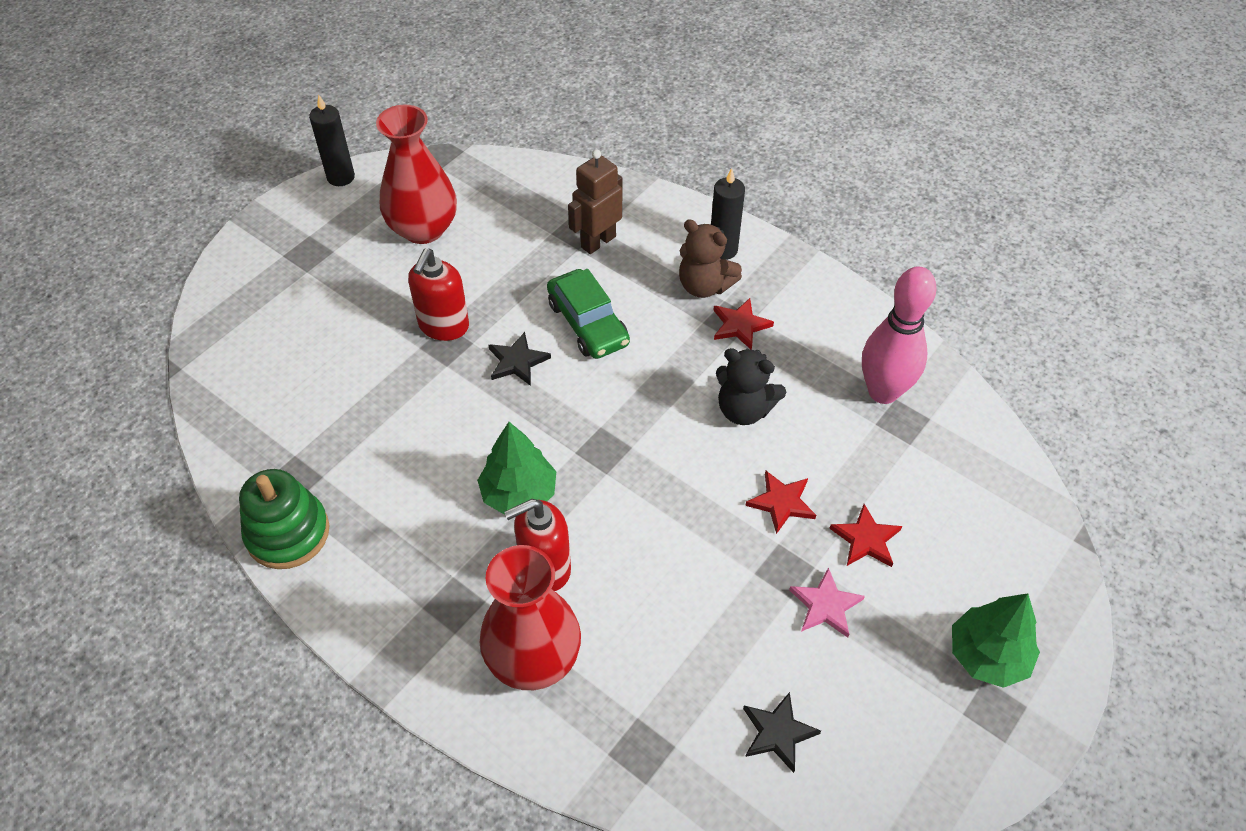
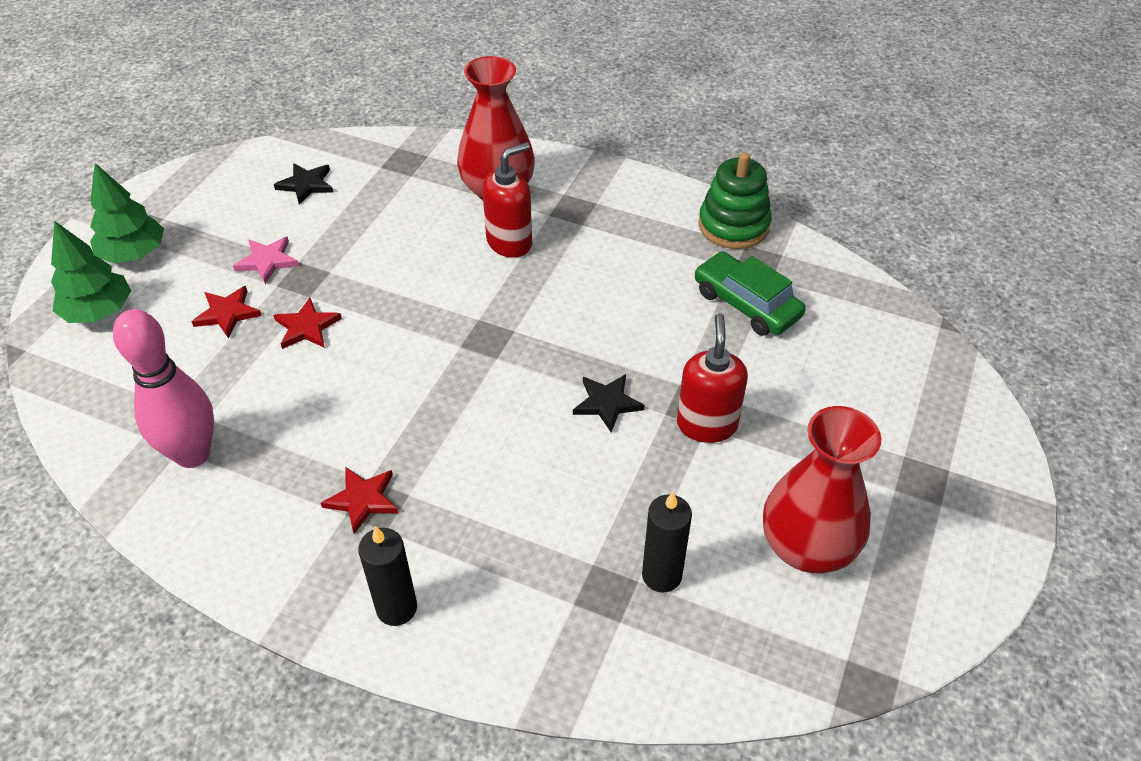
camera: 165 degrees right, 5 degrees down
(341, 177) = (973, 606): black candle -> black candle (661, 575)
(519, 493) = (553, 288): green tree -> green tree (99, 312)
(588, 323) = (545, 463): green car -> green car (746, 304)
(598, 242) = (570, 581): brown robot -> none
(704, 286) = (414, 545): brown teddy bear -> none
(744, 409) = (349, 403): black teddy bear -> none

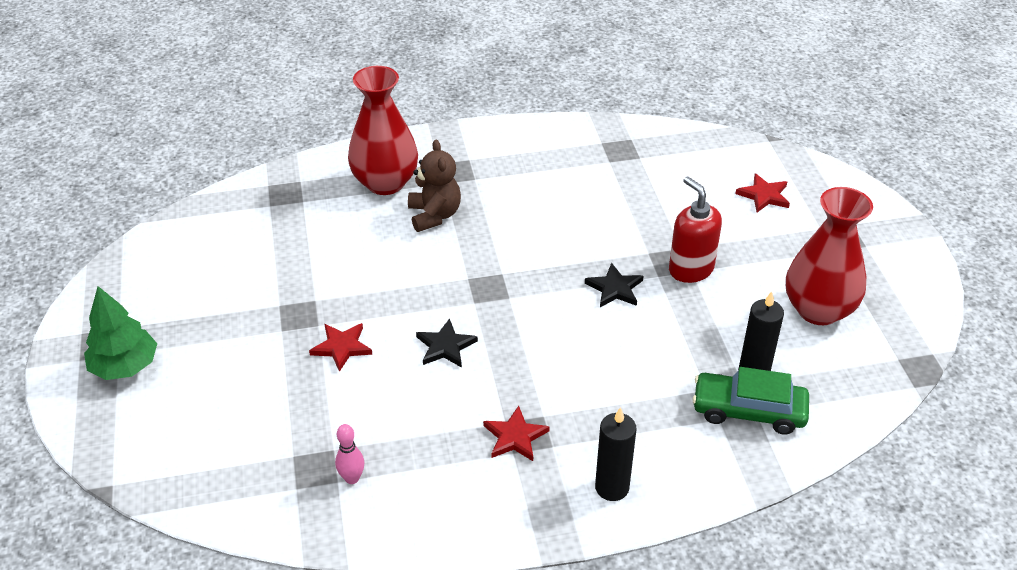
camera: 35 degrees left, 5 degrees down
(99, 312) = (146, 423): green tree -> none
(192, 454) = (352, 478): pink bowling pin -> pink bowling pin, size x0.45
(227, 313) = (264, 369): red star -> red star (764, 195)
(267, 261) = (253, 316): pink star -> none
(306, 185) = (220, 246): black star -> black star (445, 346)
(509, 242) = (434, 215): red soap dispenser -> brown teddy bear
(733, 225) = (580, 133): green stacking toy -> none
(746, 304) = (640, 181): green car -> green car (748, 410)

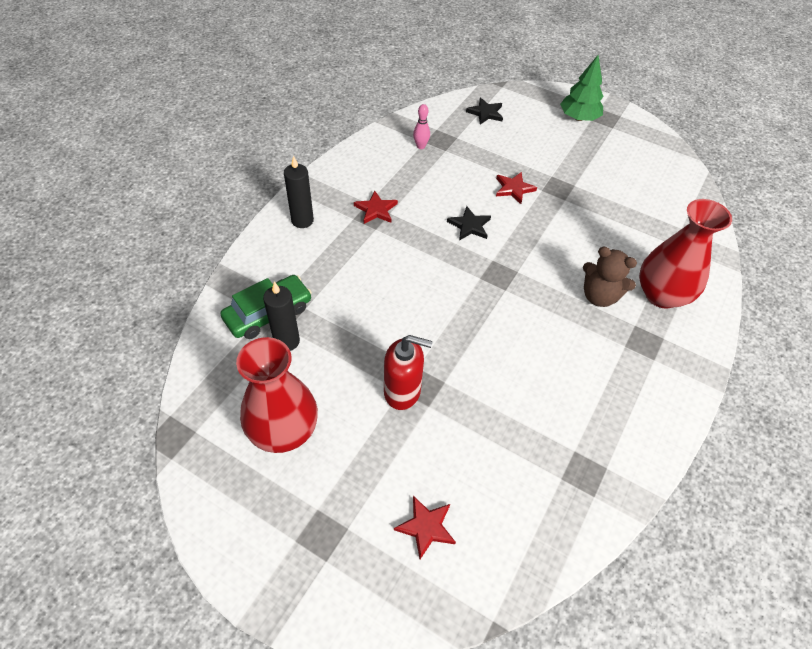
camera: 130 degrees right, 10 degrees up
(615, 288) = (431, 334): black star -> black star (485, 113)

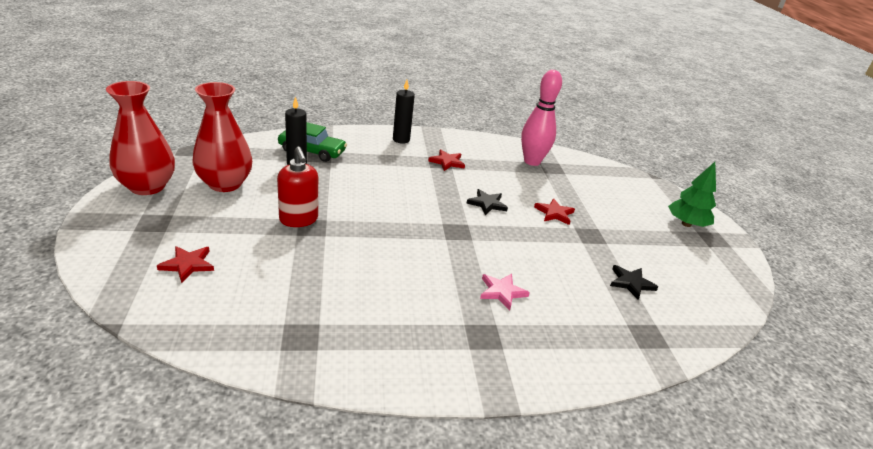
camera: 50 degrees right, 20 degrees down
(420, 146) = (532, 161): pink bowling pin -> pink bowling pin, size x2.24
(485, 113) = (611, 178): black star -> black star (631, 283)
(599, 296) = (502, 292): brown teddy bear -> pink star
(661, 295) = (553, 332): red vase -> red vase (147, 186)

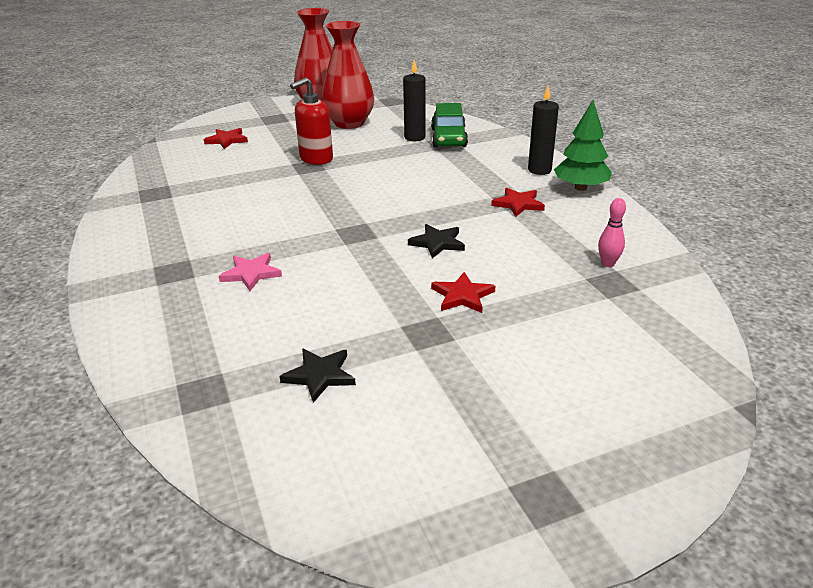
camera: 80 degrees right, 0 degrees up
(532, 161) = (608, 263): pink bowling pin -> pink bowling pin, size x0.45
(686, 224) = (571, 454): green tree -> green tree (580, 188)

